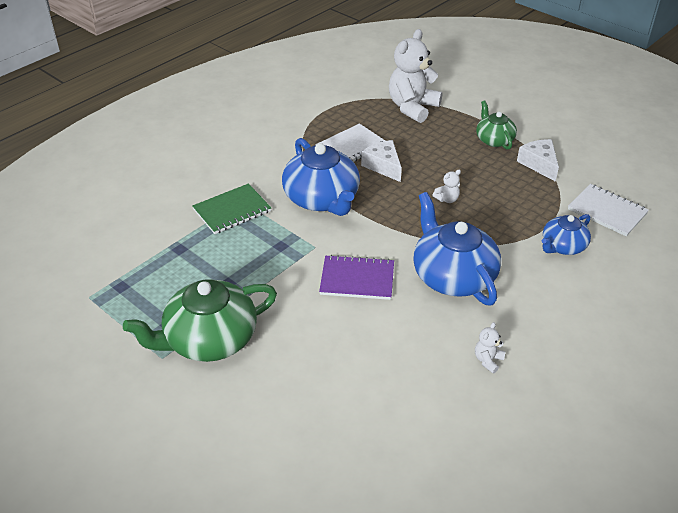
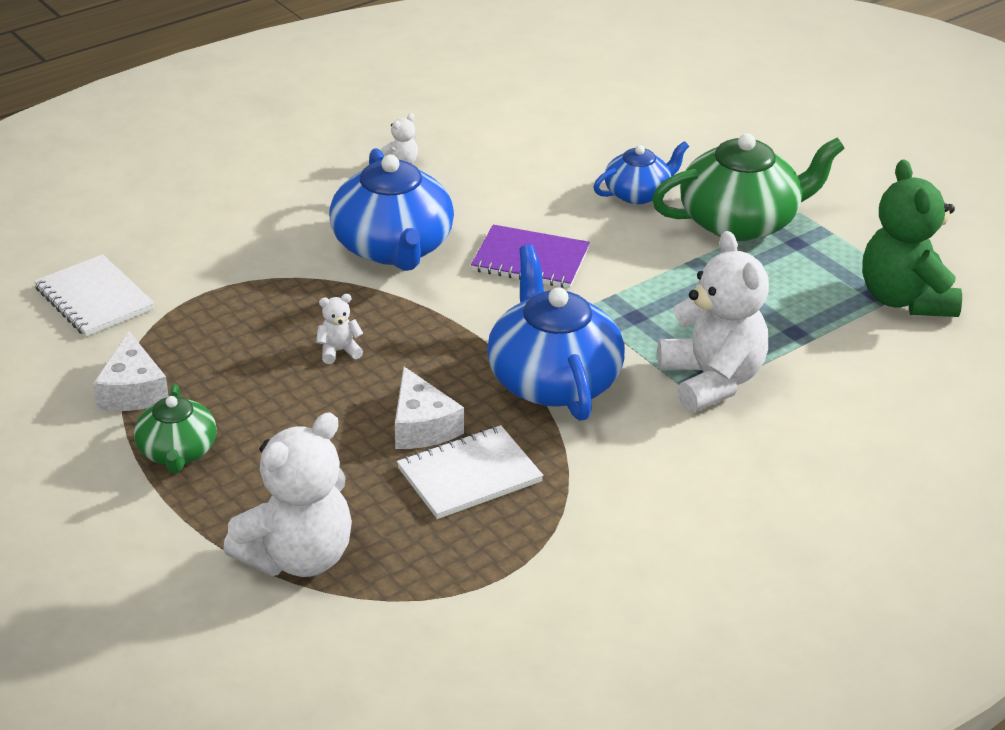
camera: 170 degrees left, 5 degrees down
(101, 284) = (905, 299): none -> green teddy bear
(232, 210) = (712, 380): green notebook -> white teddy bear
(562, 246) = (208, 262): blue teapot -> blue teapot (638, 193)

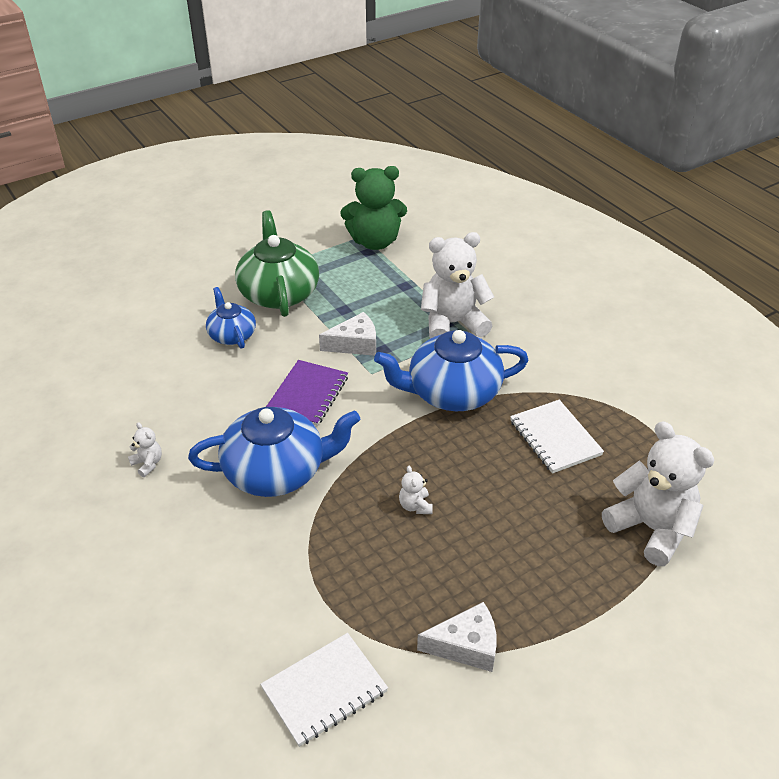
camera: 85 degrees left, 5 degrees up
(177, 452) = (545, 607): green teapot -> none
(421, 426) = (504, 460): white cheese -> white cheese (355, 344)

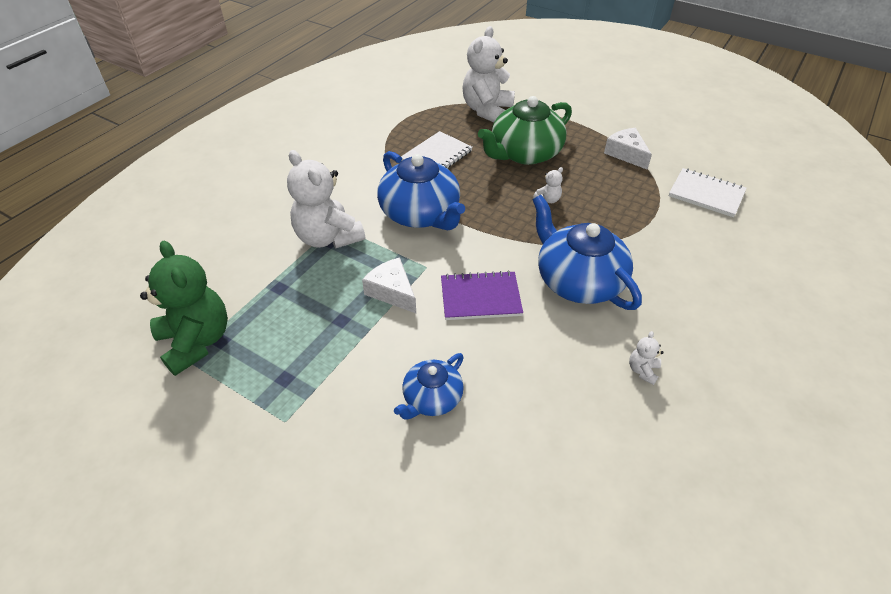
camera: 115 degrees left, 5 degrees up
(278, 293) = (335, 390): green teapot -> green teapot (524, 153)

